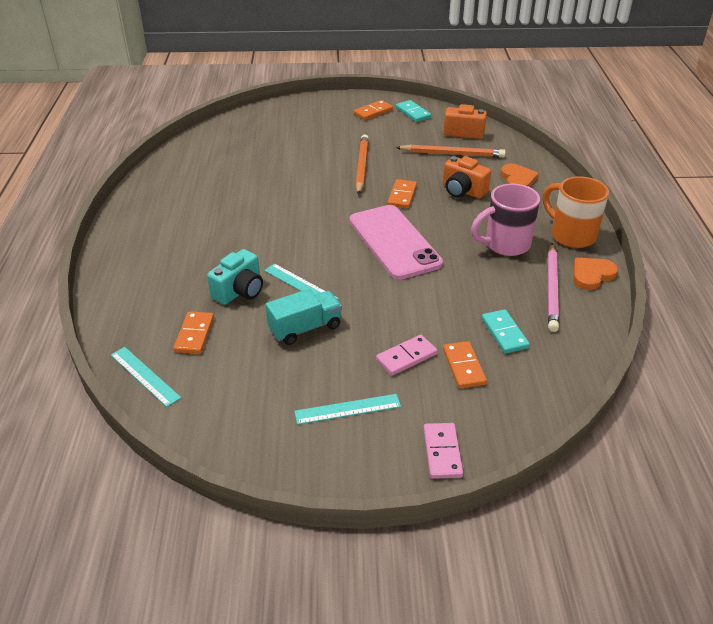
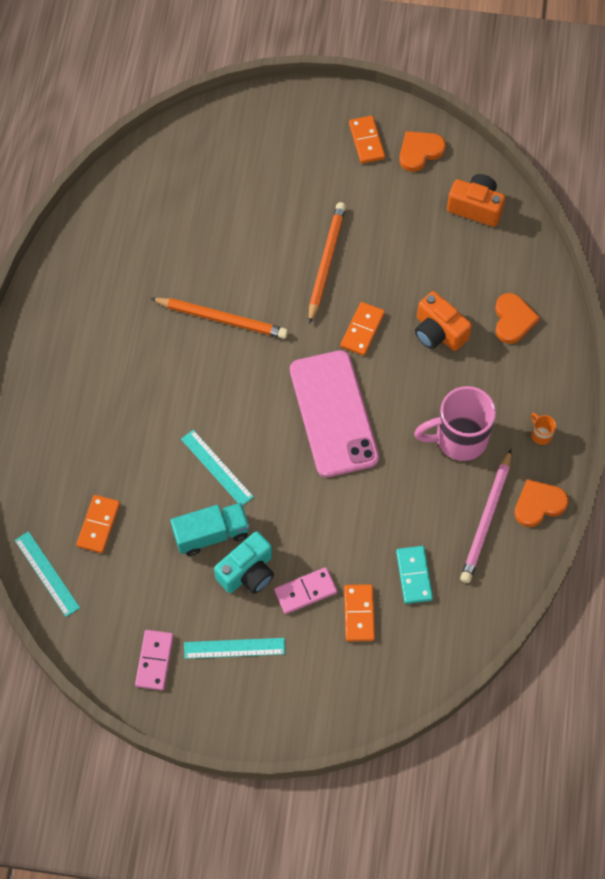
camera: 10 degrees right, 25 degrees up
(239, 291) = (150, 467): turquoise camera -> turquoise camera (247, 572)
(373, 112) = (366, 141): orange domino -> orange domino turned 75 degrees counterclockwise
(413, 113) = (420, 151): turquoise domino -> orange heart
(442, 452) = (310, 713): pink domino -> pink domino (154, 661)
(452, 154) = (446, 254): orange pencil -> orange pencil (221, 319)
(571, 235) = (541, 434): orange mug -> orange mug, size x0.40

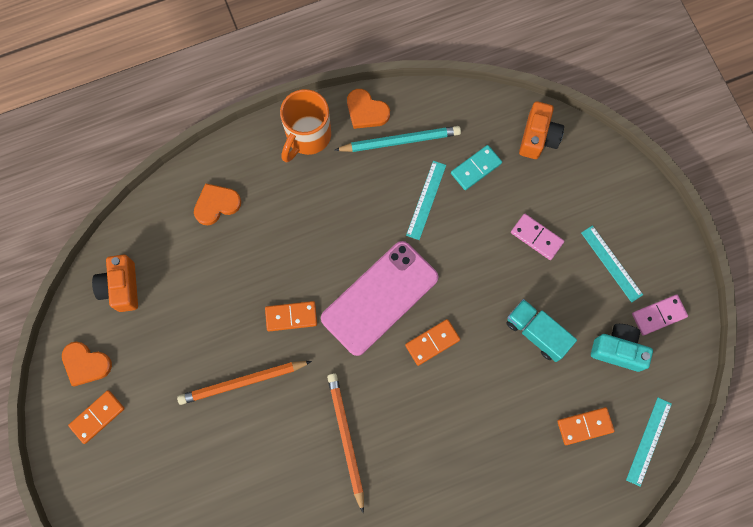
camera: 120 degrees left, 10 degrees up
(217, 468) = (480, 362): turquoise ruler -> turquoise ruler (426, 200)
(247, 572) = (549, 288): turquoise camera -> turquoise camera (618, 350)
(359, 614) = (529, 191): orange domino -> orange domino (432, 342)
(438, 332) = (260, 256): orange camera -> orange camera (538, 137)
(459, 438) = (345, 193): pink mug -> none
(486, 519) = (400, 141): pink pencil -> turquoise pencil
(541, 434) = (307, 136): orange mug -> orange mug, size x2.47

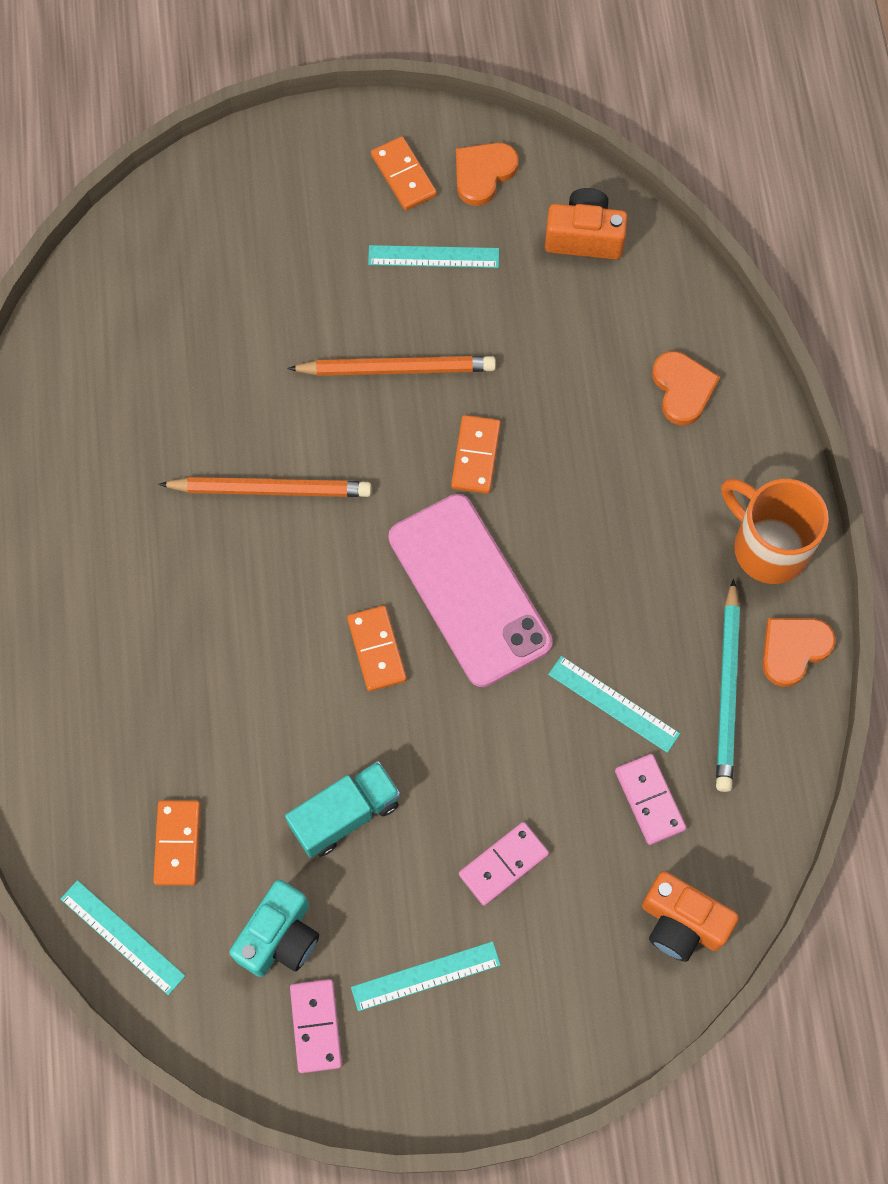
camera: 105 degrees right, 5 degrees down
(155, 380) = (433, 256): none -> turquoise ruler
(243, 382) = (396, 369): orange pencil -> orange pencil turned 90 degrees clockwise
(476, 168) = (650, 800): turquoise domino -> pink domino

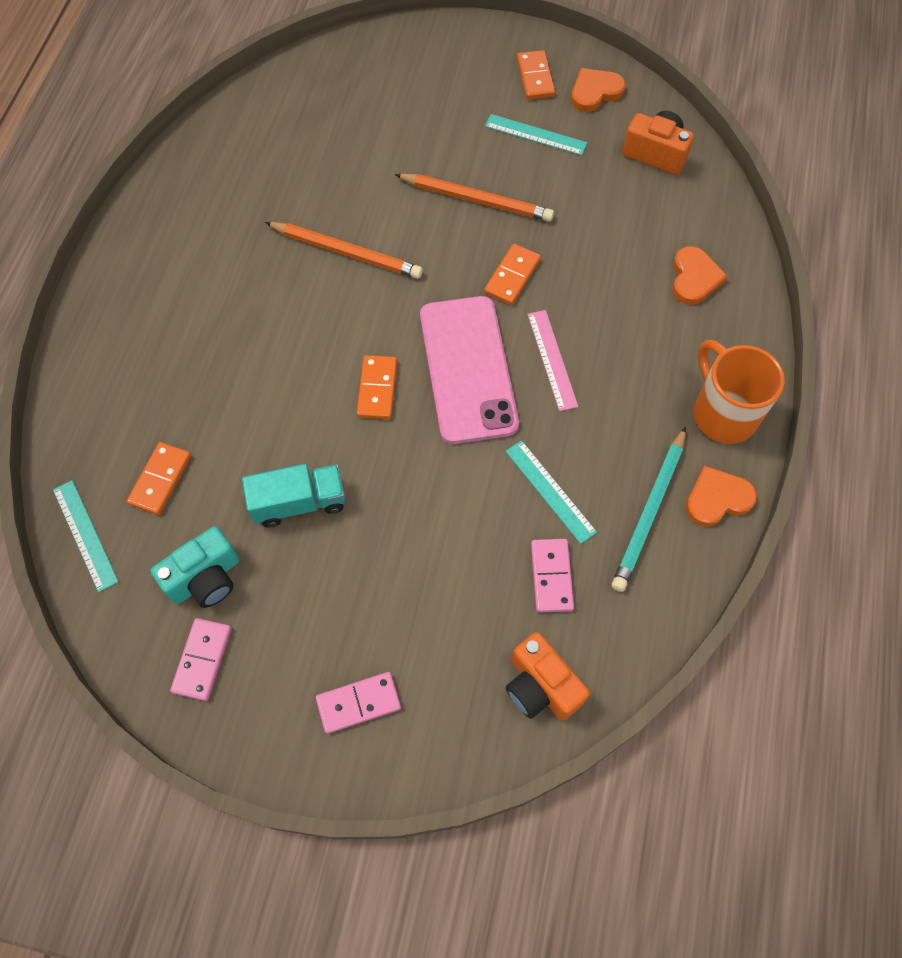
camera: 20 degrees right, 5 degrees down
(425, 976) = (308, 652): turquoise ruler -> none
(503, 864) = (409, 585): pink domino -> pink domino (358, 703)
(559, 546) = (552, 359): none -> pink ruler

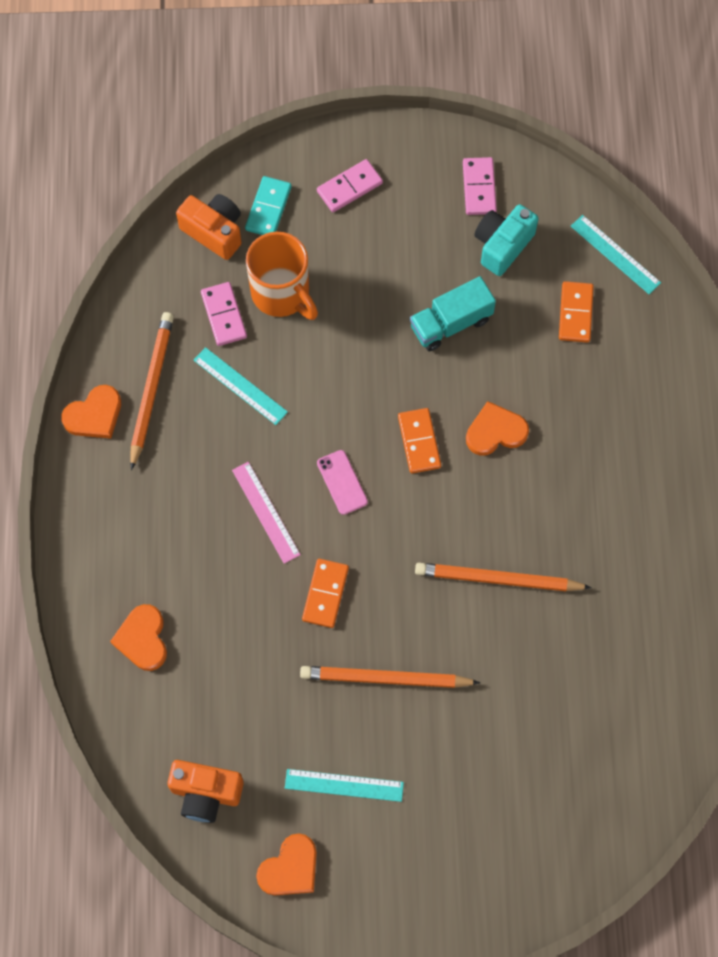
camera: 165 degrees right, 5 degrees up
(296, 380) = (495, 431): none -> orange heart
(466, 701) = (268, 208): none -> turquoise domino
(467, 369) = (342, 482): pink phone -> pink phone, size x0.42
(535, 77) = (364, 872): orange domino -> none
(649, 511) = (151, 389): turquoise pencil -> orange pencil
(723, 413) = (98, 497): orange mug -> orange mug (282, 294)

